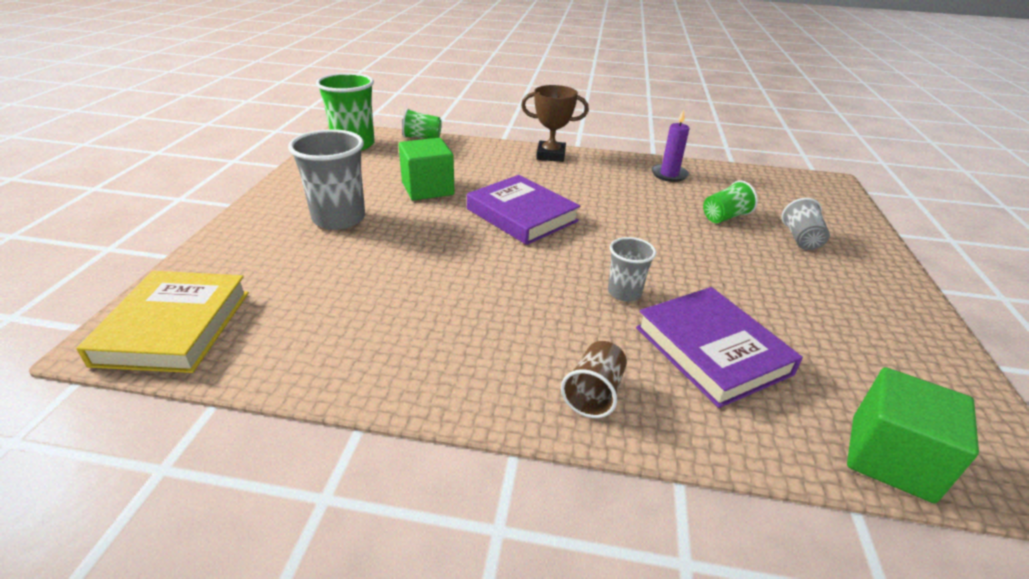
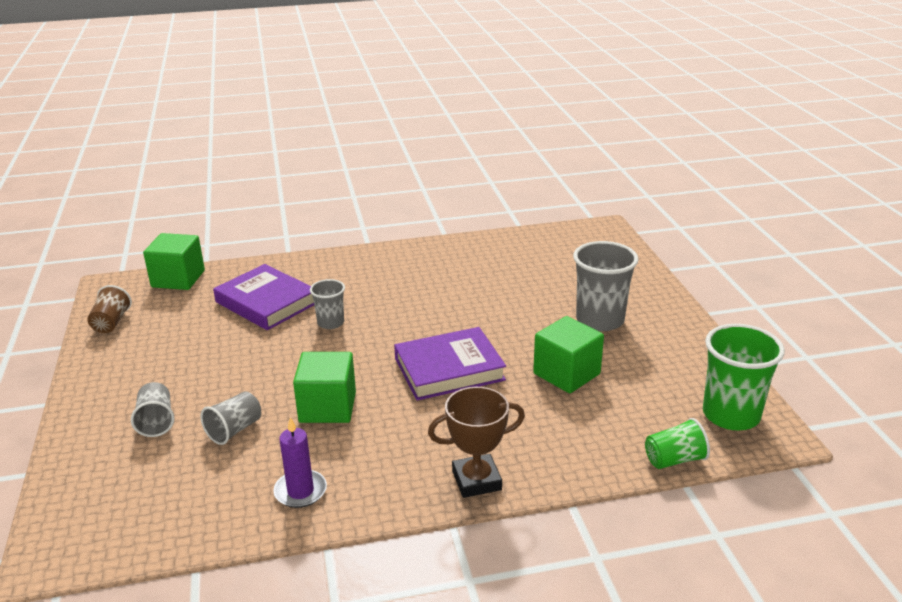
camera: 160 degrees right, 5 degrees down
(174, 327) = (586, 239): yellow book -> none
(522, 215) = (449, 369): purple book -> purple book turned 45 degrees counterclockwise
(594, 393) = (336, 267): brown cup -> brown cup (111, 322)
(642, 214) = (327, 407): none -> green cube
(724, 217) = (234, 430): green cup -> grey cup

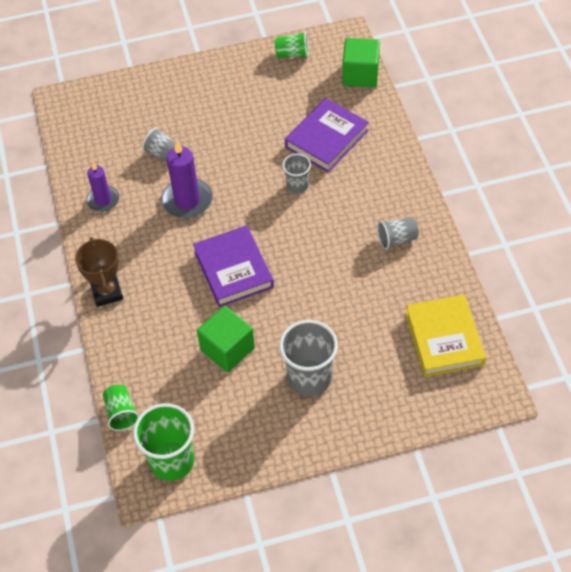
camera: 90 degrees right, 25 degrees up
(111, 322) = (292, 54): brown cup -> green cup
(156, 421) = (174, 112): grey cup -> grey cup (397, 239)
(327, 407) = (187, 200): green cube -> purple candle
(546, 248) = (444, 338): none -> yellow book

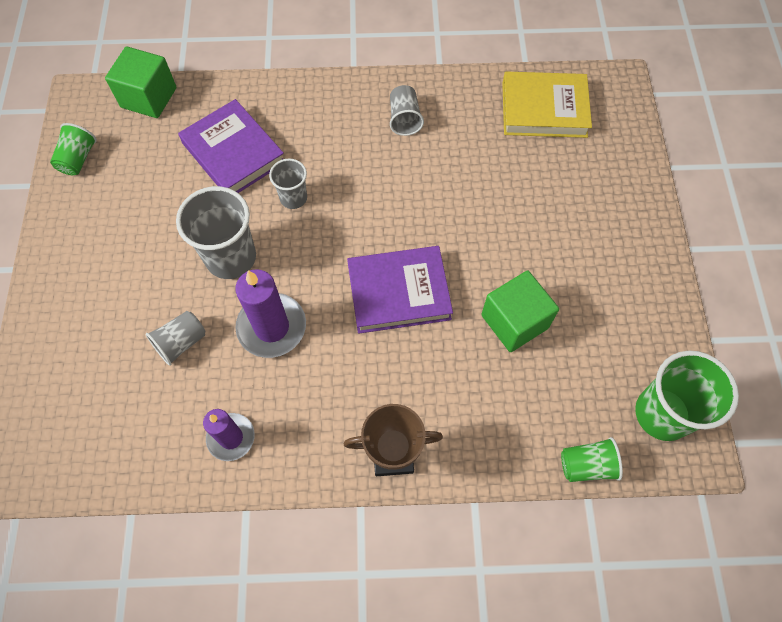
camera: 80 degrees left, 10 degrees up
(309, 378) = (571, 243): grey cup -> grey cup (231, 257)

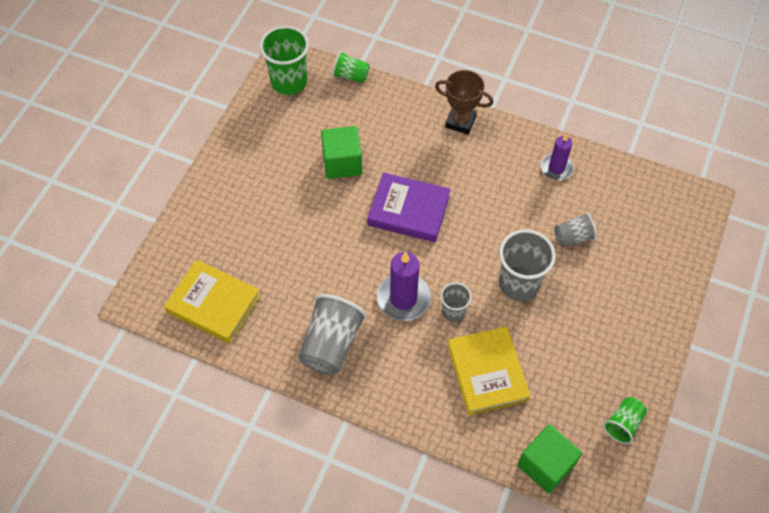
camera: 155 degrees left, 5 degrees down
(233, 153) = (487, 373): purple book -> yellow book
(272, 327) = (506, 223): purple candle -> purple candle (403, 298)
(404, 119) = (331, 344): grey cup -> grey cup, size x1.79

